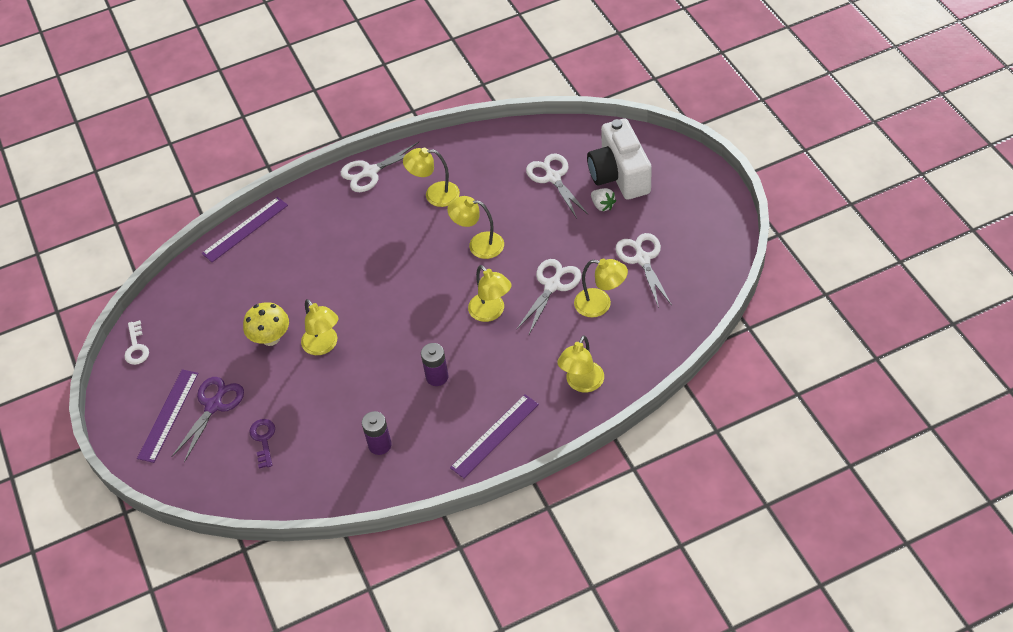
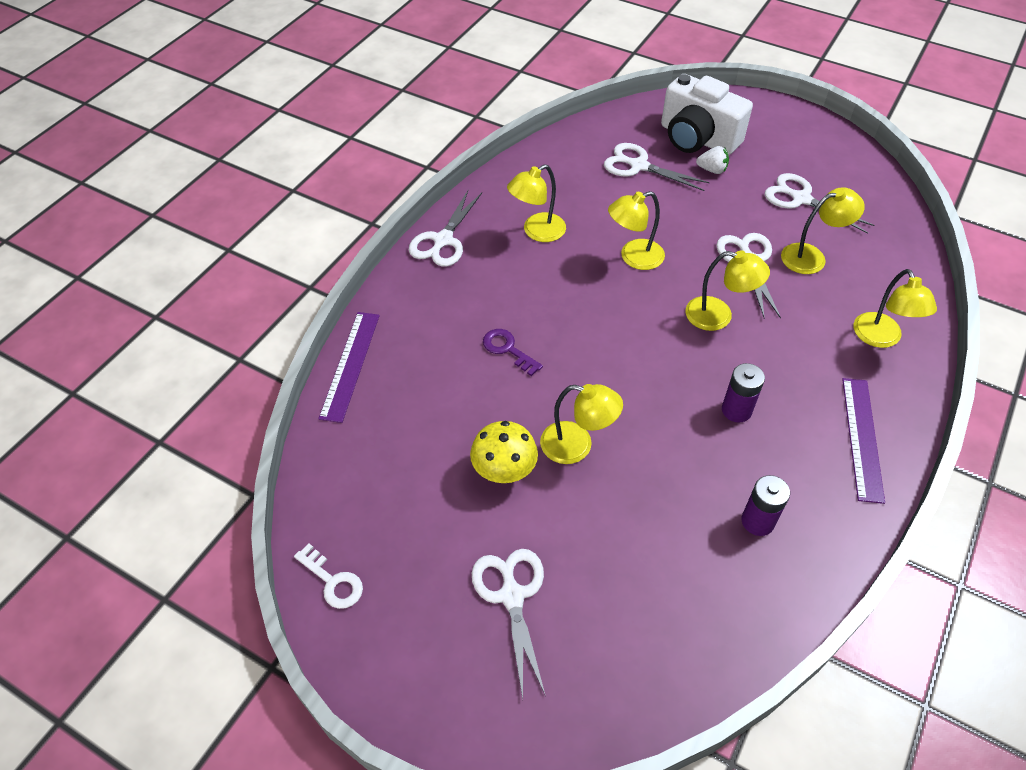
camera: 40 degrees left, 0 degrees up
(168, 415) = (461, 645): purple ruler -> none
(214, 405) = (512, 595): purple scissors -> white scissors
(263, 440) = (617, 600): purple key -> purple key (508, 349)

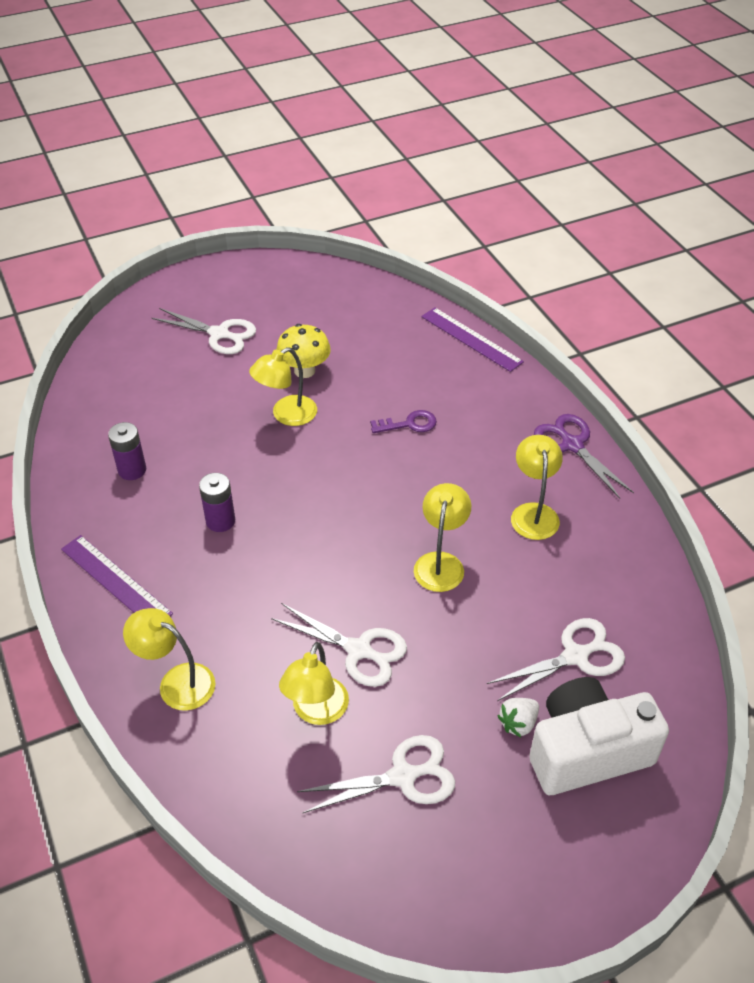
camera: 125 degrees right, 5 degrees down
(333, 581) = (307, 273): white key -> none
(443, 240) = (572, 445): white scissors -> purple scissors
(718, 316) = (317, 577): yellow lamp -> none

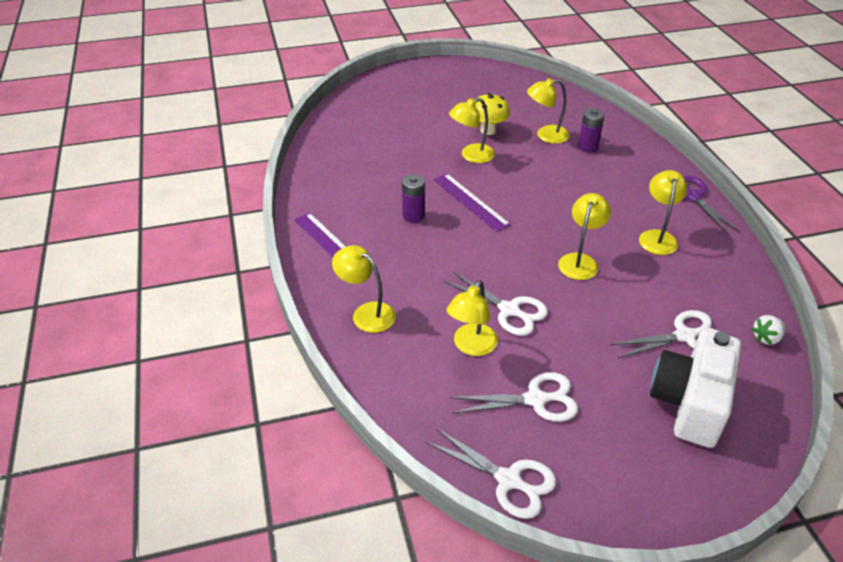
camera: 10 degrees right, 5 degrees down
(132, 470) = (353, 177): purple battery -> purple battery (588, 147)
(219, 334) = (428, 103): white scissors -> white scissors (509, 480)
(381, 370) = (546, 135): none -> yellow lamp
(409, 424) = (564, 170): purple key -> none
(471, 339) = (617, 123): purple ruler -> purple ruler (470, 202)
(518, 723) = (633, 376): white strawberry -> white strawberry (766, 338)
(587, 751) = (690, 403): white camera -> white camera turned 60 degrees counterclockwise

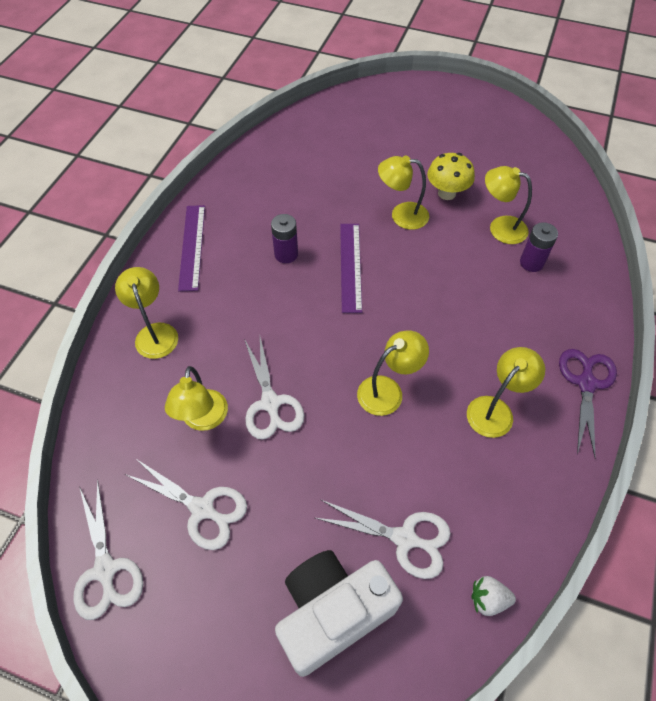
camera: 35 degrees right, 15 degrees up
(471, 346) = (203, 419): yellow lamp -> yellow lamp turned 60 degrees counterclockwise

